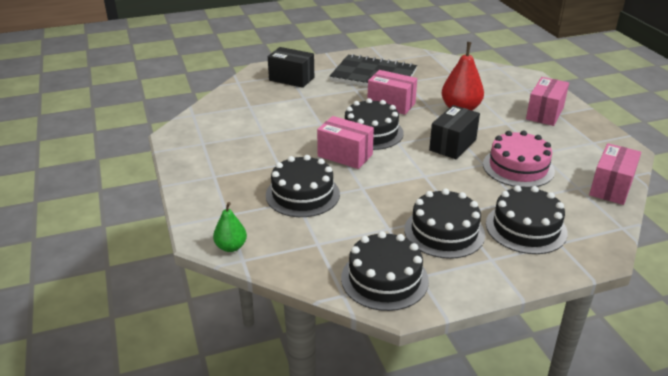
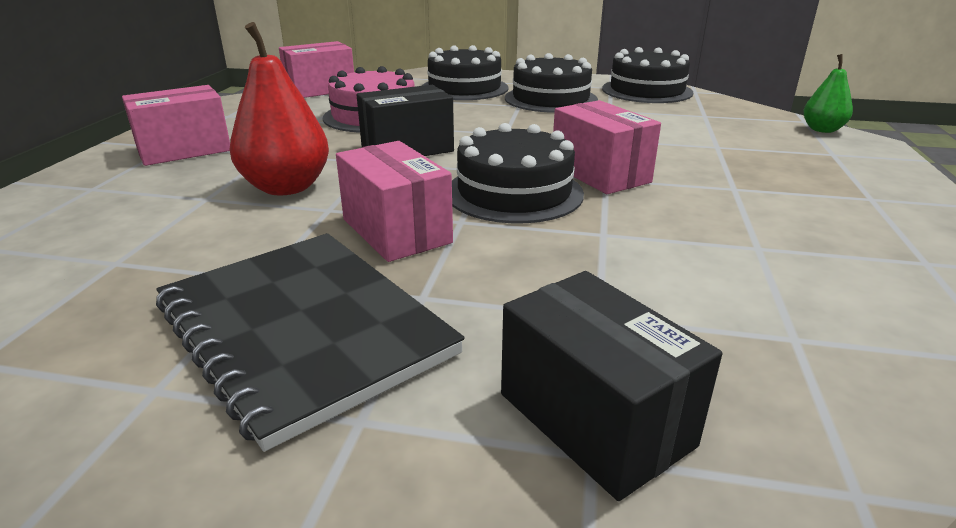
camera: 150 degrees left, 5 degrees down
(302, 194) = (705, 149): black cake -> none

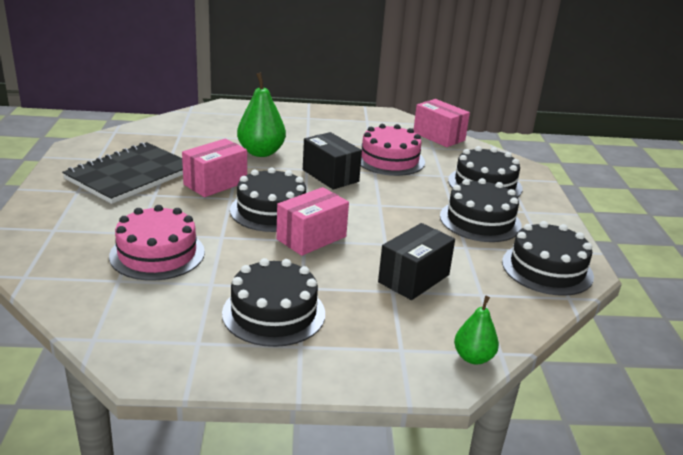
camera: 75 degrees right, 0 degrees up
(184, 150) = (303, 122): pink box -> none
(286, 187) = (261, 152): red pear -> green pear
(594, 419) = (71, 230): black box -> black box (414, 278)
(679, 294) = (157, 254): none -> pink cake
(809, 208) = (274, 313): none -> black cake

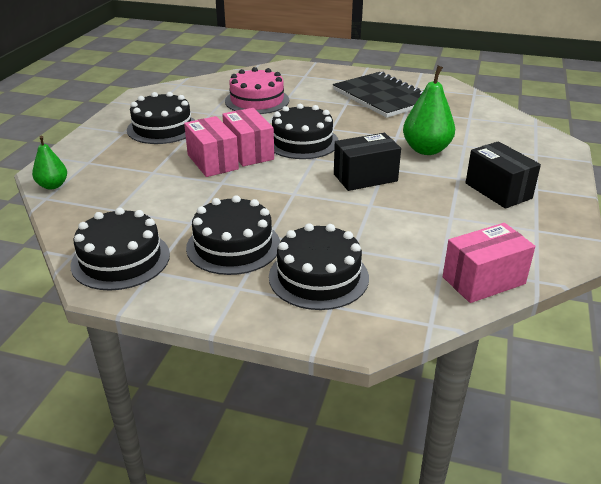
camera: 110 degrees right, 5 degrees up
(215, 183) = (360, 125): pink box -> pink box (212, 162)
(389, 160) = (402, 221): pink cake -> none
(414, 278) = (161, 184): black box -> black box (498, 191)

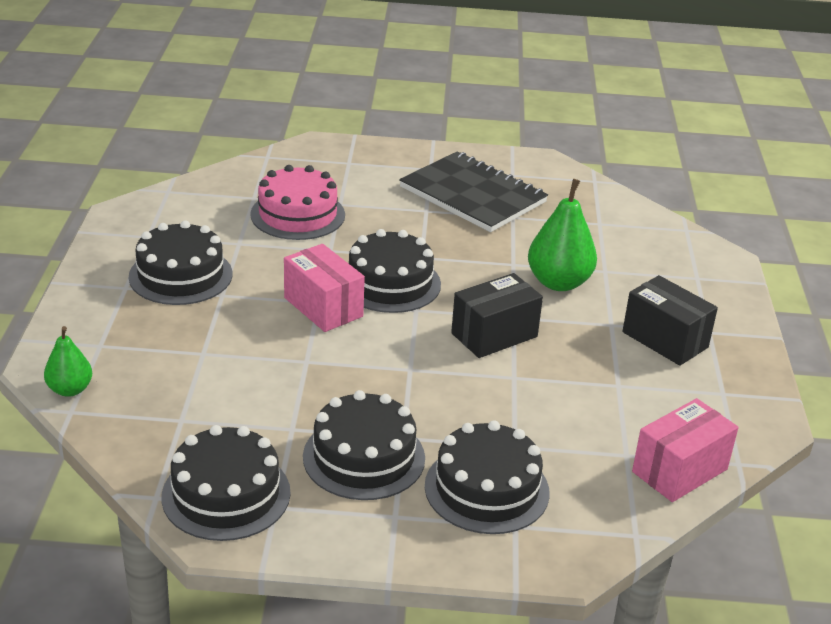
camera: 15 degrees left, 0 degrees up
(212, 162) = (279, 328): pink box -> none

